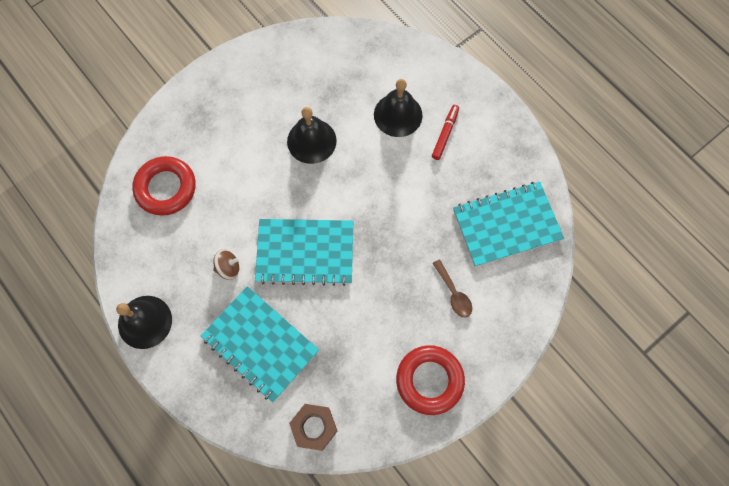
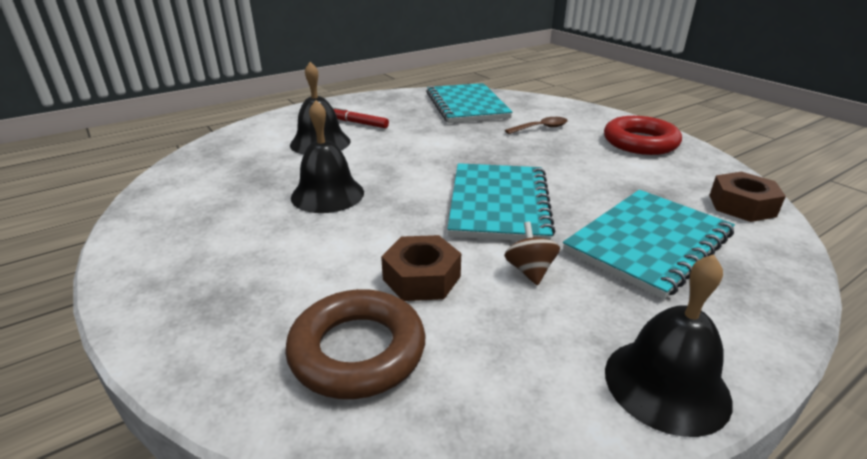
camera: 85 degrees left, 40 degrees down
(166, 188) = (357, 351): red ring -> brown ring
(220, 210) = (421, 278): none -> brown nut

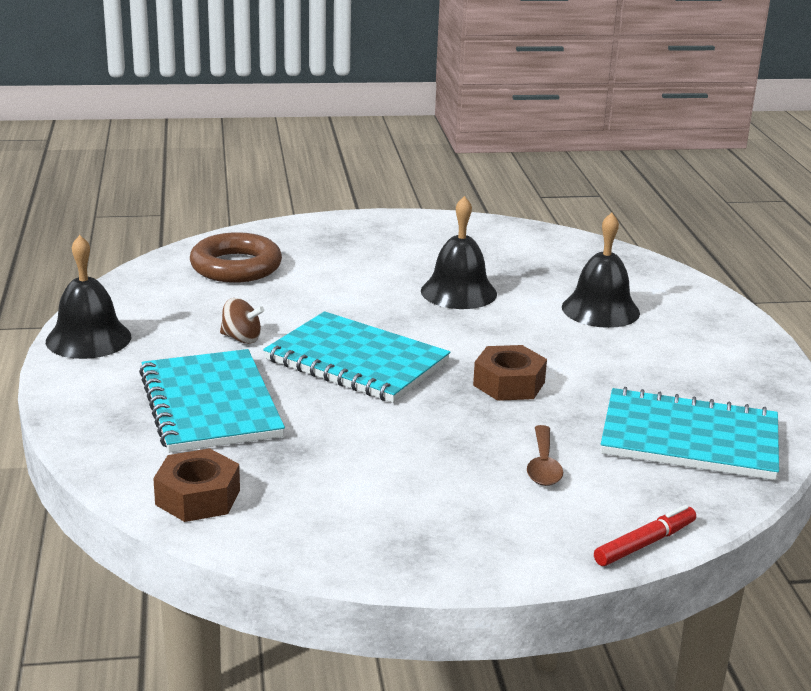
camera: 115 degrees right, 5 degrees down
(358, 123) = (657, 342): red marker -> red marker (644, 543)
(421, 278) = (283, 299): brown nut -> brown nut (509, 384)
(640, 142) = (423, 525): red ring -> none

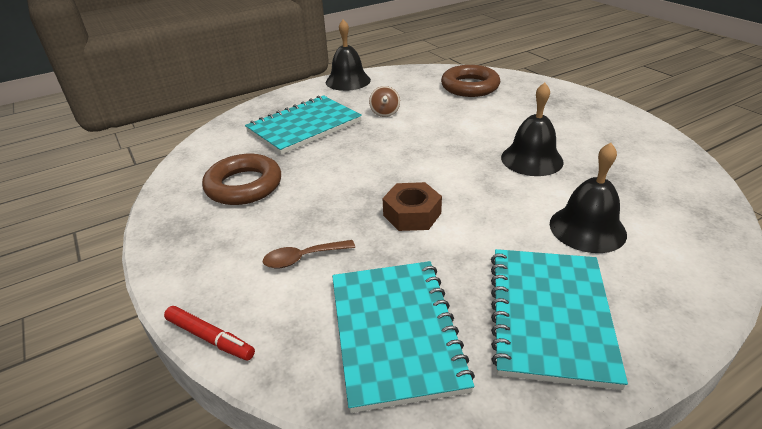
camera: 70 degrees right, 10 degrees up
(198, 497) = (209, 151): brown nut -> none
(341, 480) = (244, 185): none -> brown ring
(356, 361) = (390, 151): turquoise notebook -> turquoise notebook (549, 315)

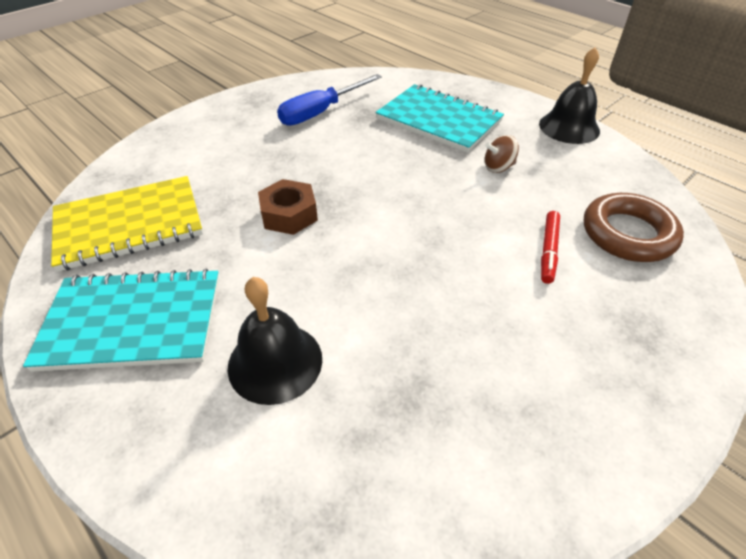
camera: 75 degrees right, 10 degrees up
(210, 338) = (140, 142): red marker -> red marker (548, 251)
(244, 185) = (321, 112): brown ring -> blue screwdriver
(303, 258) = (221, 163): brown spoon -> none
(396, 332) = (129, 225): turquoise notebook -> yellow notebook
(531, 159) = (429, 308): black bell -> none

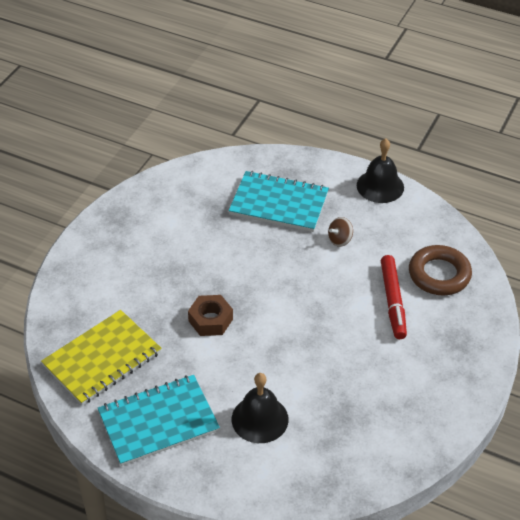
camera: 20 degrees left, 0 degrees up
(321, 112) = (180, 218): blue screwdriver -> none
(548, 251) = (393, 301): red marker -> red marker, size x1.56

